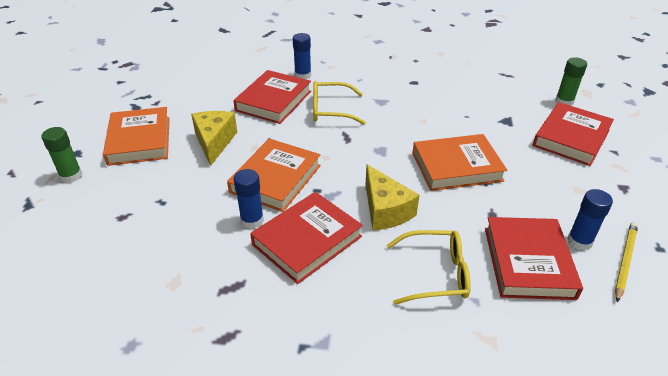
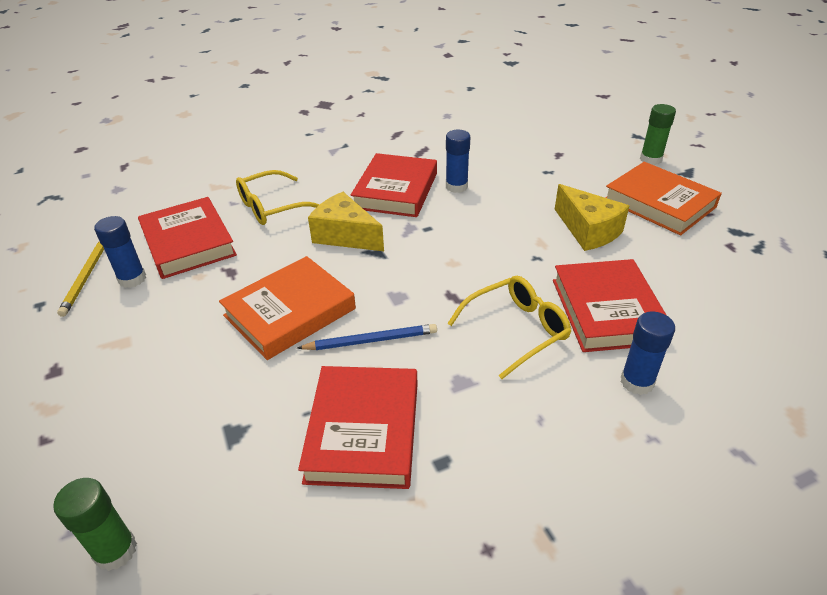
camera: 150 degrees right, 0 degrees up
(275, 179) = (478, 222): orange book -> none
(414, 133) = (371, 340): none -> blue pencil
(571, 138) = (117, 440): red book -> red book (363, 431)

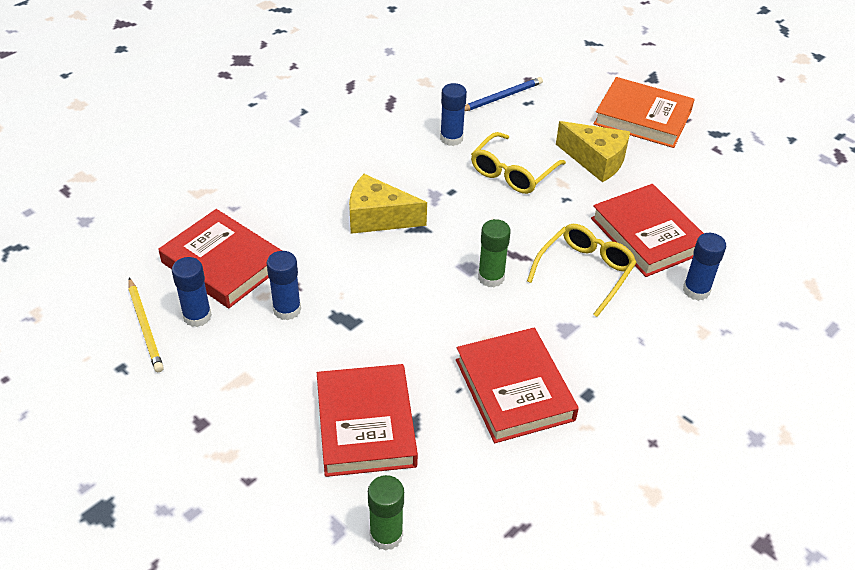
camera: 25 degrees left, 5 degrees up
(208, 292) = (287, 310): none -> blue glue stick
(272, 207) = (280, 203): yellow glasses -> yellow glasses (512, 172)
(290, 312) = (381, 308): orange book -> none
(371, 340) = (471, 314): blue pencil -> blue pencil (501, 97)
(396, 190) = (394, 156): red book -> red book (366, 425)
(650, 159) = (614, 69): green glue stick -> green glue stick (491, 277)

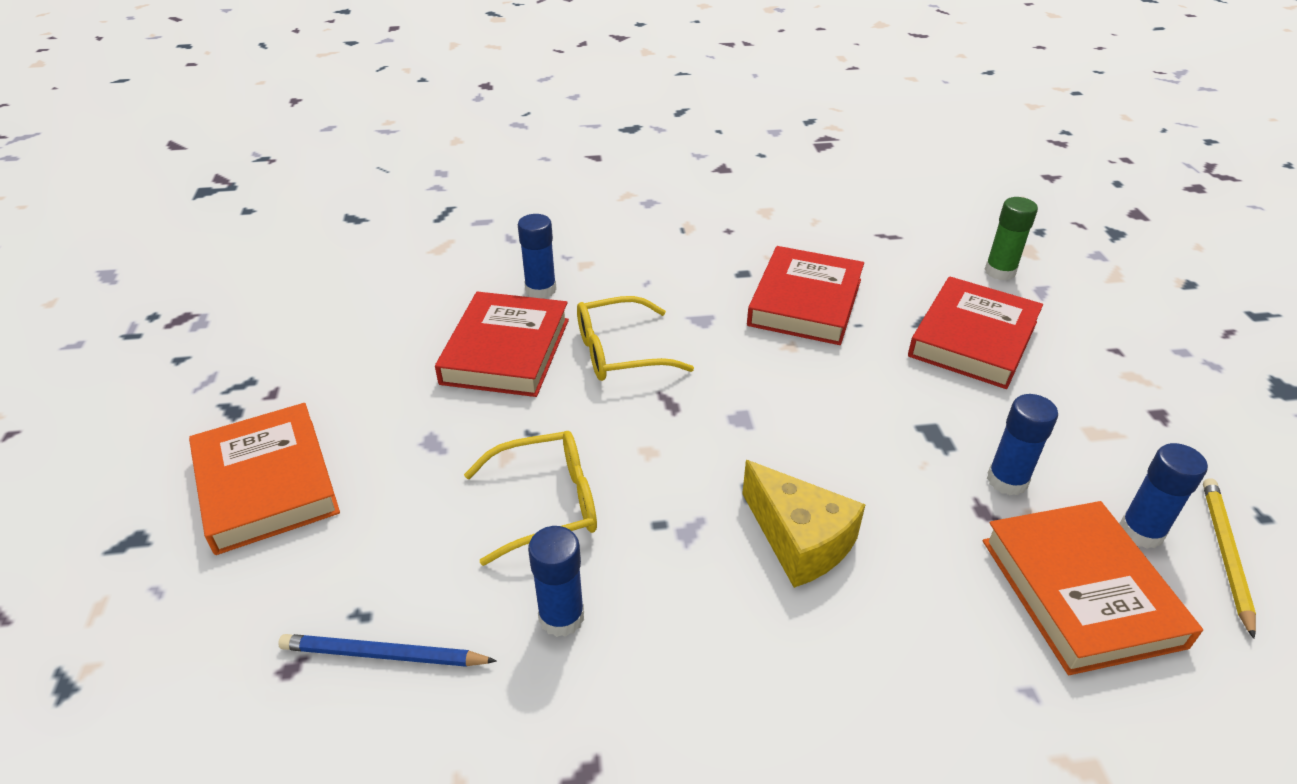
camera: 140 degrees left, 5 degrees down
(223, 264) = (1080, 592): red book -> orange book
(491, 277) = (725, 395): green glue stick -> none
(596, 161) = (423, 459): yellow cheese -> none

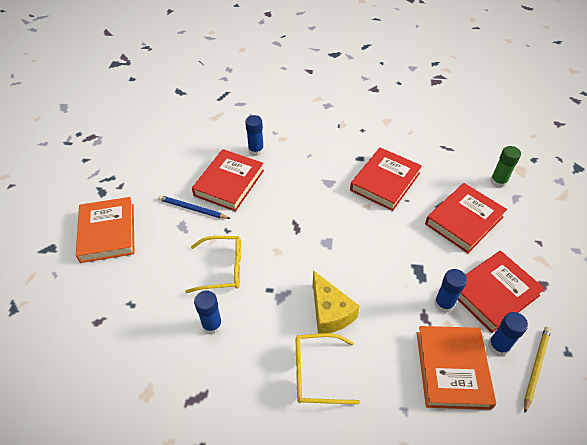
camera: 15 degrees right, 10 degrees up
(383, 655) = (135, 325): blue pencil -> blue pencil (192, 209)
(619, 352) = (282, 194): yellow glasses -> yellow glasses (316, 373)
(1085, 445) = (494, 293): none -> red book

